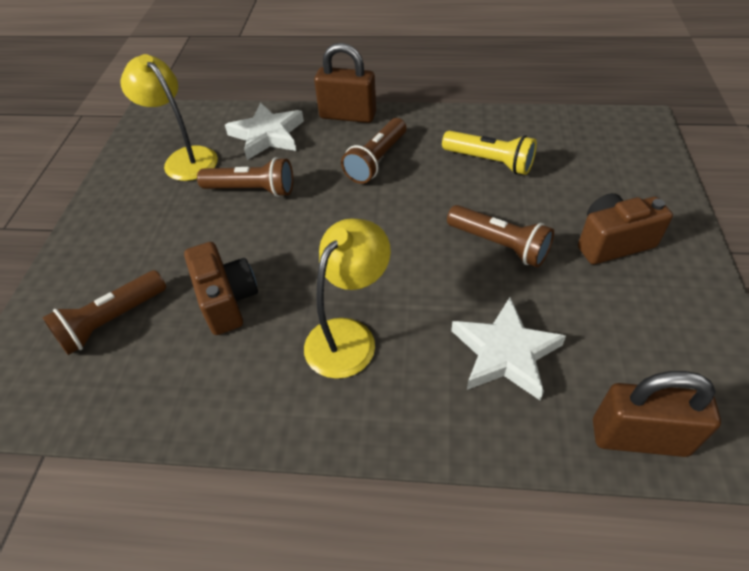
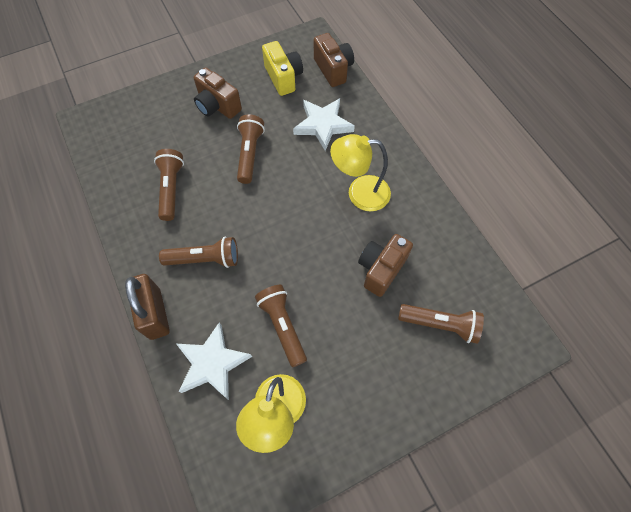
camera: 125 degrees left, 15 degrees up
(489, 161) = (171, 189): yellow flashlight -> brown flashlight
(639, 437) = (333, 69): brown padlock -> brown camera
(645, 347) = (283, 78): none -> yellow camera

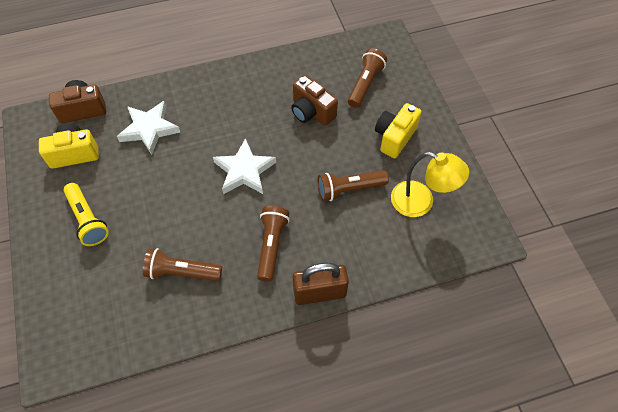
camera: 80 degrees left, 5 degrees down
(212, 363) = (374, 247): white star -> white star (244, 171)
(217, 106) = (87, 219): brown camera -> yellow flashlight
(250, 154) = (162, 195): brown flashlight -> none
(359, 193) = (234, 113): yellow lamp -> none
(366, 370) = (394, 137): none -> yellow camera

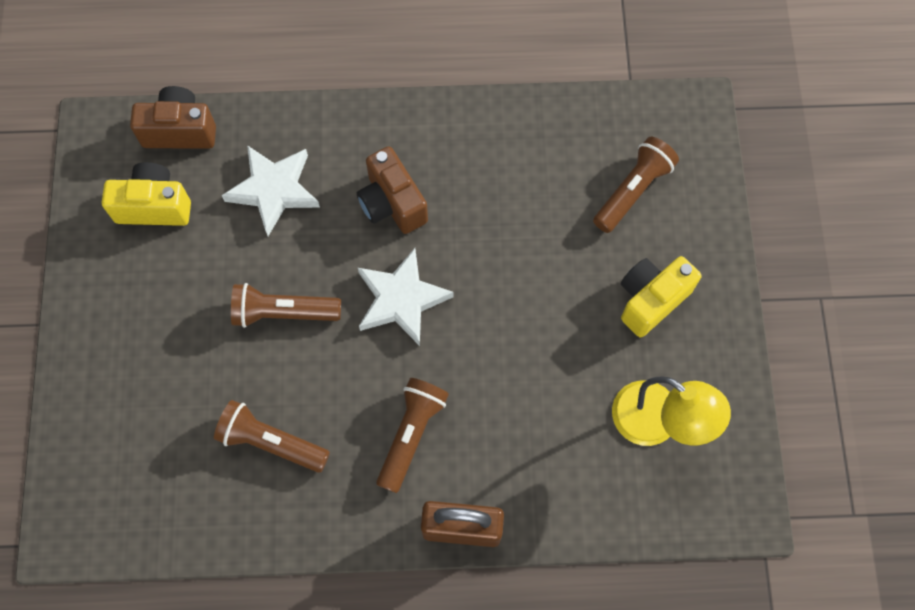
camera: 15 degrees right, 10 degrees up
(87, 219) = (153, 322): yellow flashlight -> none
(311, 112) = (532, 221): brown camera -> brown camera (392, 203)
(349, 189) = (553, 372): brown flashlight -> brown flashlight (284, 312)

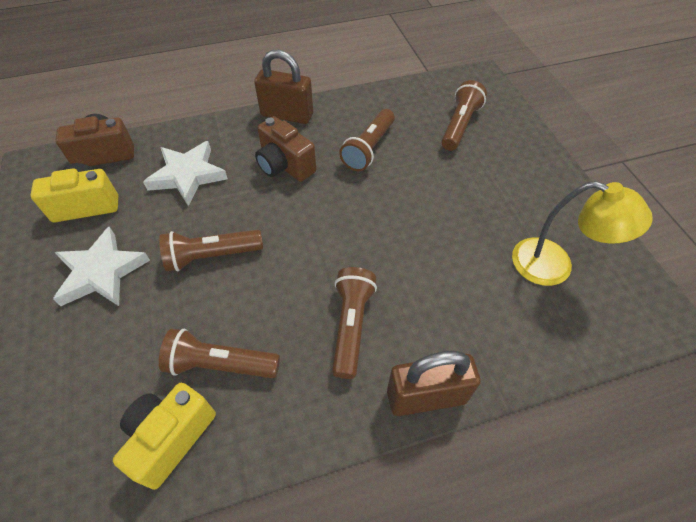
camera: 15 degrees left, 15 degrees down
(401, 299) = (311, 225): white star -> white star (101, 272)
(414, 119) = (287, 115): none -> brown padlock
(502, 201) = (369, 148): none -> brown flashlight
(651, 300) = (505, 185): yellow camera -> yellow camera (171, 437)

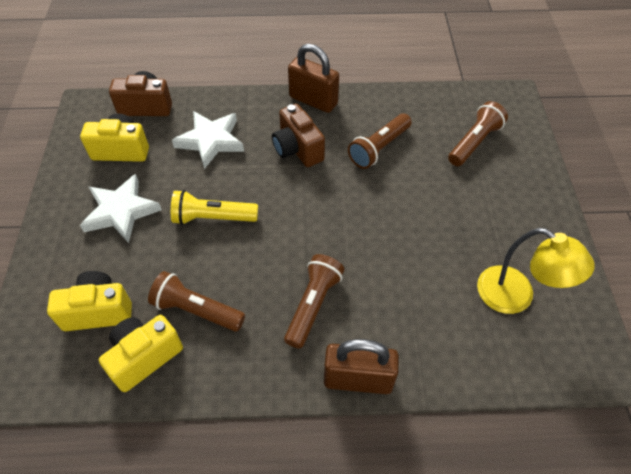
camera: 15 degrees right, 0 degrees up
(99, 396) = (98, 311): none -> yellow camera
(212, 256) = (213, 218): brown flashlight -> yellow flashlight

